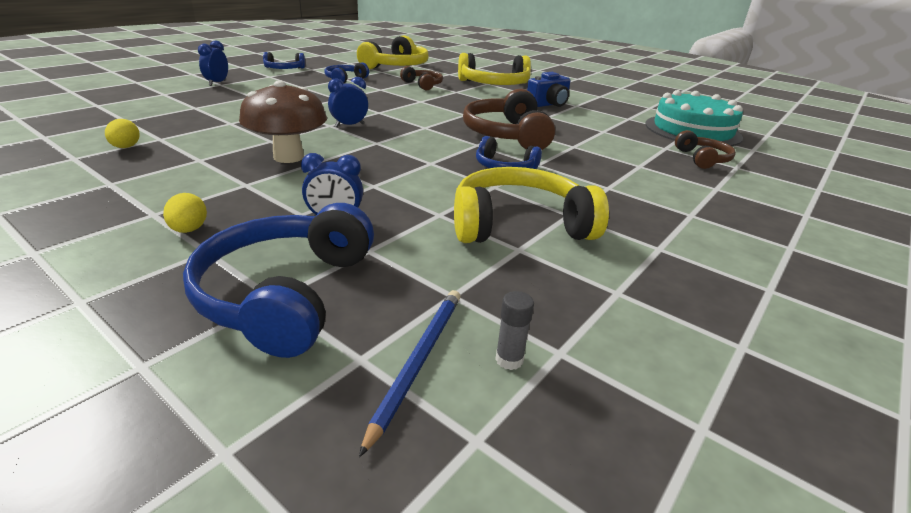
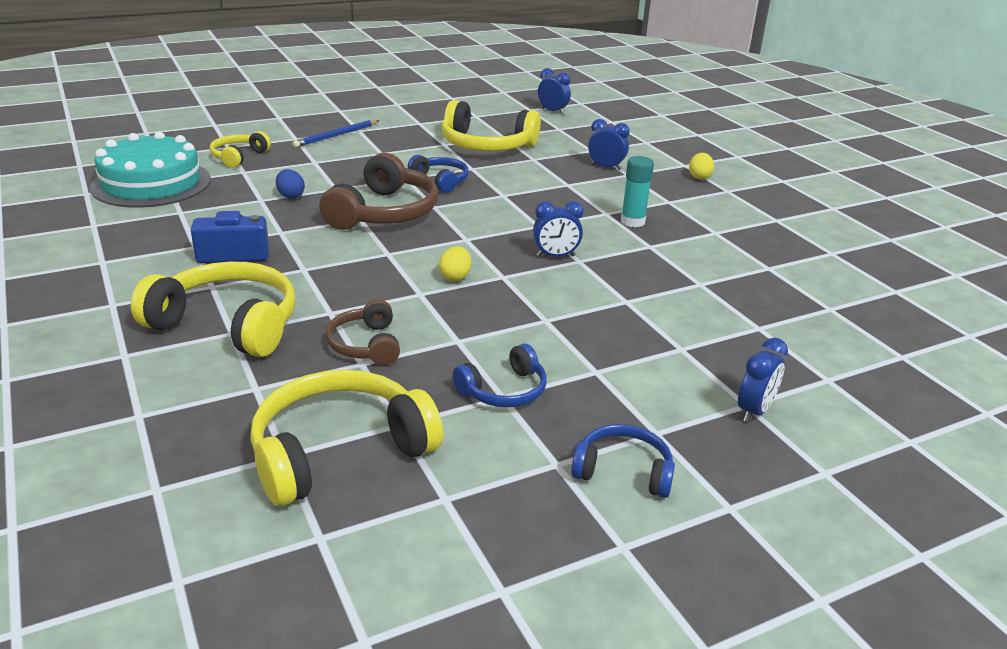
camera: 155 degrees left, 0 degrees up
(126, 147) = (794, 259): yellow egg -> yellow egg (455, 277)
(286, 294) = (640, 142): blue headphones -> none
(288, 157) = (632, 222): brown mushroom -> turquoise glue stick
(418, 361) = (589, 117): blue pencil -> blue pencil (336, 136)
(509, 359) = (552, 111): grey glue stick -> blue clock
(591, 136) = (290, 196): none -> blue egg
(702, 159) = (238, 157): brown headphones -> yellow headphones

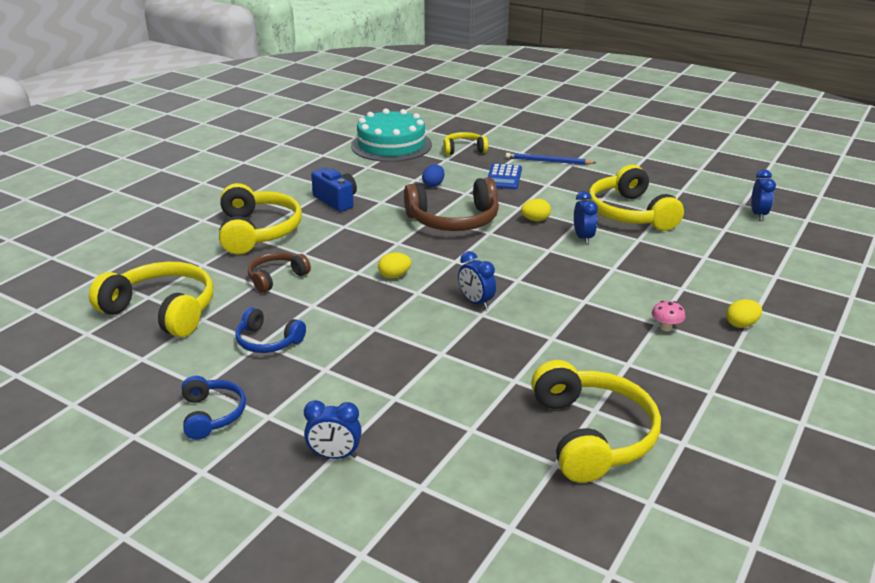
camera: 60 degrees right, 0 degrees up
(334, 162) = (504, 177): none -> blue calculator
(441, 180) = (535, 220): blue headphones -> yellow egg
(606, 167) = (679, 274): blue clock -> blue clock (583, 238)
(632, 222) = (586, 317): turquoise glue stick -> none
(678, 201) = (666, 328): none -> pink mushroom
(801, 281) = (592, 435): none -> yellow headphones

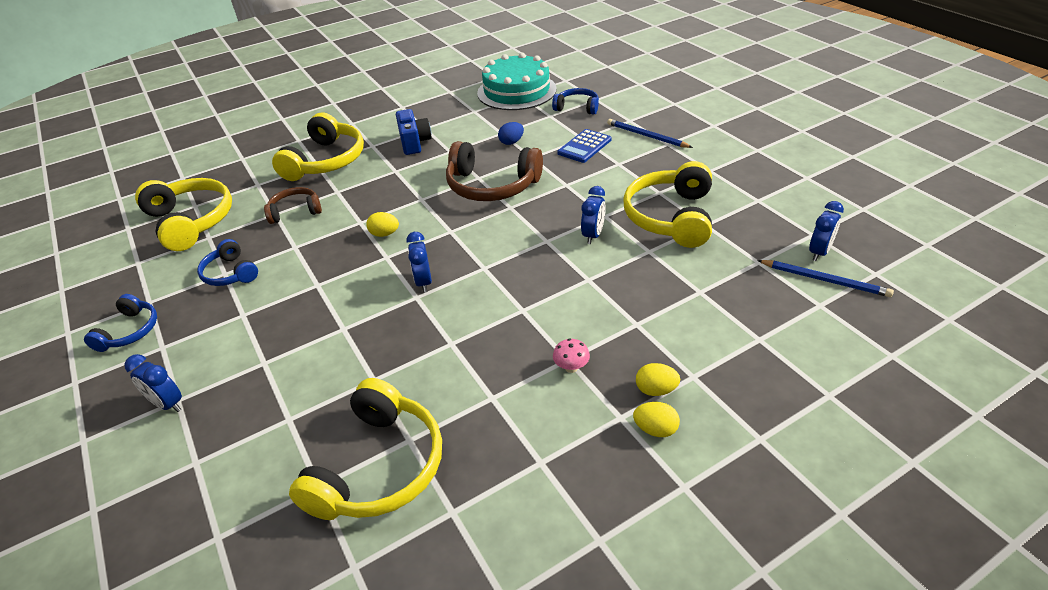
camera: 30 degrees right, 10 degrees up
(464, 150) = (577, 107): yellow headphones -> blue headphones
(535, 220) = (567, 203): yellow egg -> yellow egg (655, 429)
(779, 230) = (825, 280): none -> blue pencil

